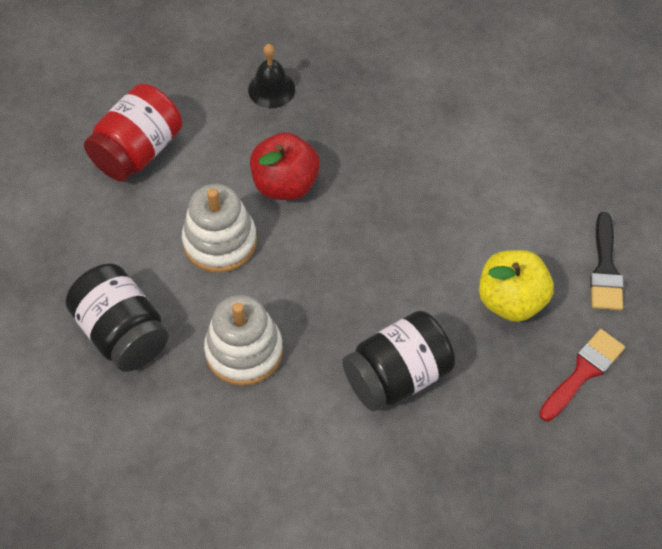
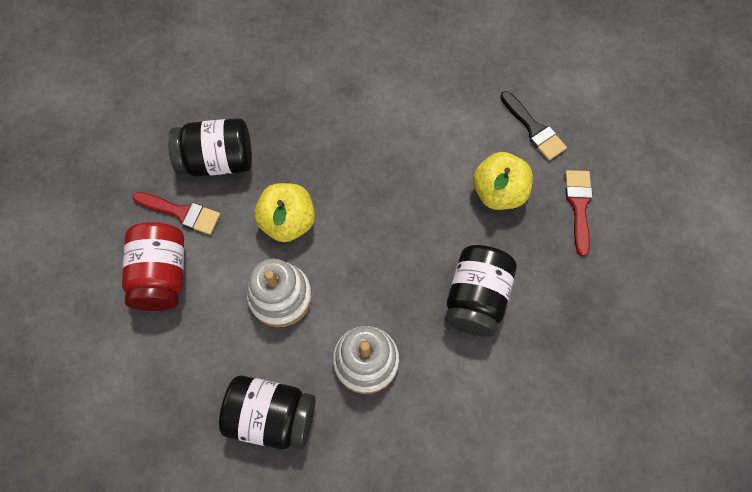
camera: 40 degrees left, 10 degrees up
(200, 112) = (181, 213): none -> red brush
(271, 89) = (218, 160): black bell -> black jar
(285, 184) = (288, 221): red apple -> yellow apple

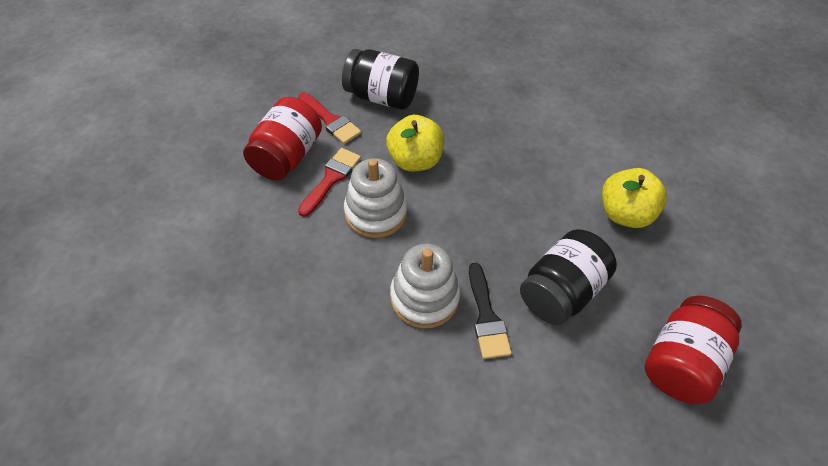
camera: 25 degrees right, 15 degrees down
(272, 416) = (312, 303): black jar -> none
(534, 129) = (683, 178): black brush -> black brush (486, 317)
(579, 206) = (705, 257): red brush -> red brush (331, 178)
(592, 316) = (680, 362): none -> red jar

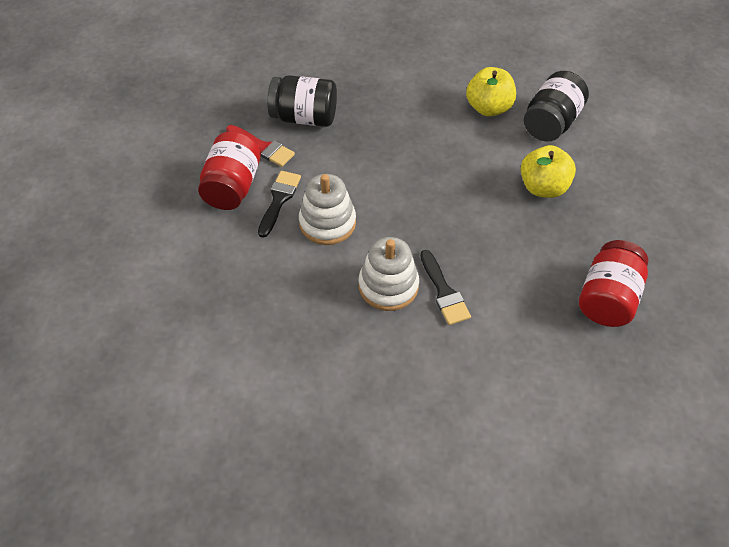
camera: 10 degrees left, 0 degrees up
(331, 178) = (279, 200): red brush -> black brush
(415, 160) = (350, 171): yellow apple -> yellow apple (488, 108)
(560, 291) = (501, 260): black jar -> black jar (551, 123)

